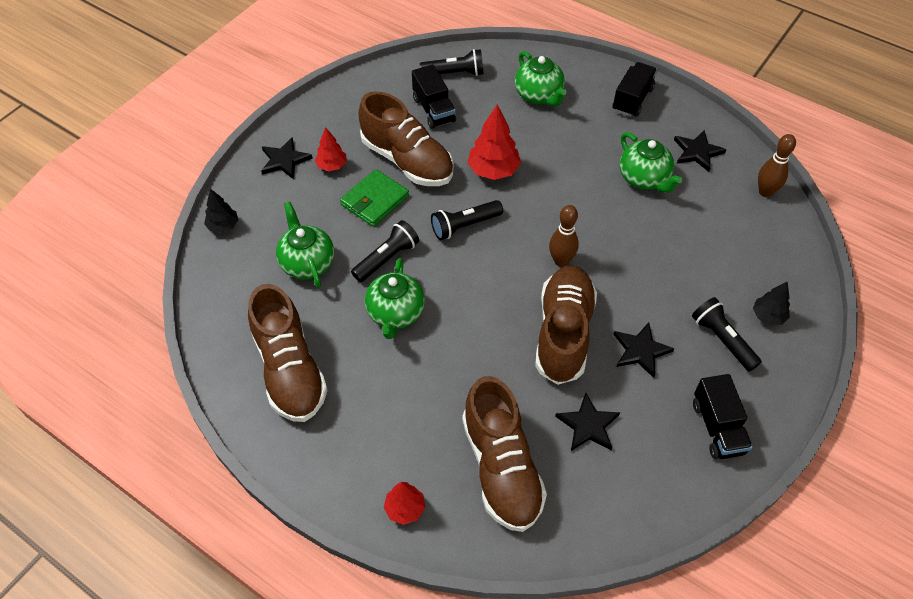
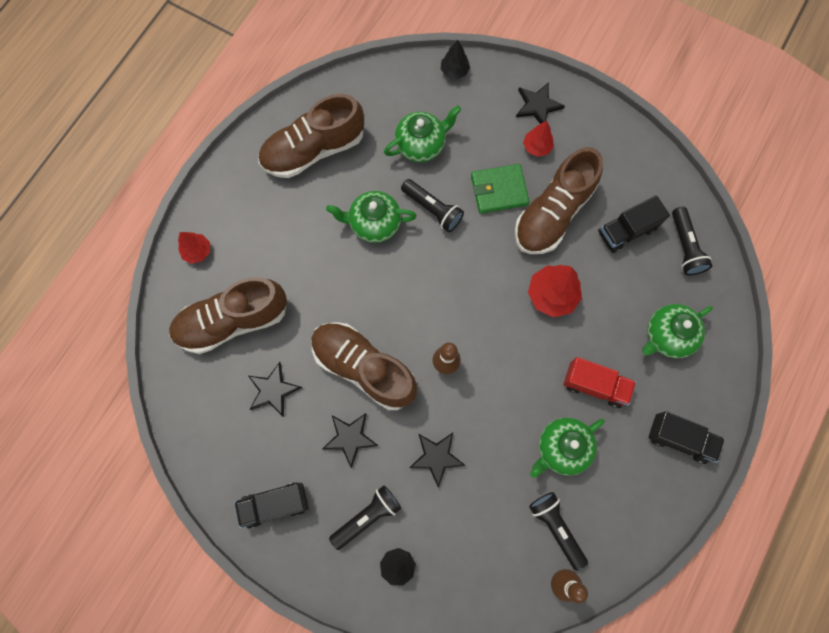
camera: 85 degrees right, 20 degrees up
(374, 200) = (499, 190): green wallet -> green wallet turned 45 degrees counterclockwise
(465, 226) = (478, 273): black flashlight -> black flashlight (556, 528)
(563, 333) = (364, 368): brown shoe -> brown shoe turned 150 degrees counterclockwise
(584, 149) = (594, 385): none -> red truck
(697, 152) = (609, 509): black star -> black star (436, 457)

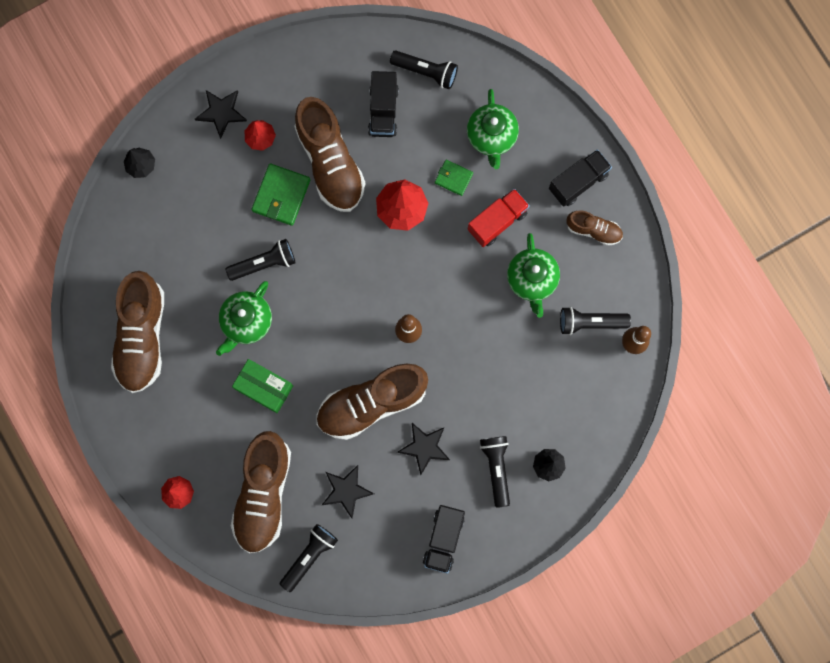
camera: 60 degrees left, 5 degrees up
(197, 391) = (309, 556): none -> black flashlight
(326, 269) = (264, 387): none -> green box
(421, 145) = (196, 238): green teapot -> none
(436, 457) = (481, 385): black star -> none
(608, 324) = (453, 178): none -> green wallet
(644, 480) = (593, 230): none -> brown shoe

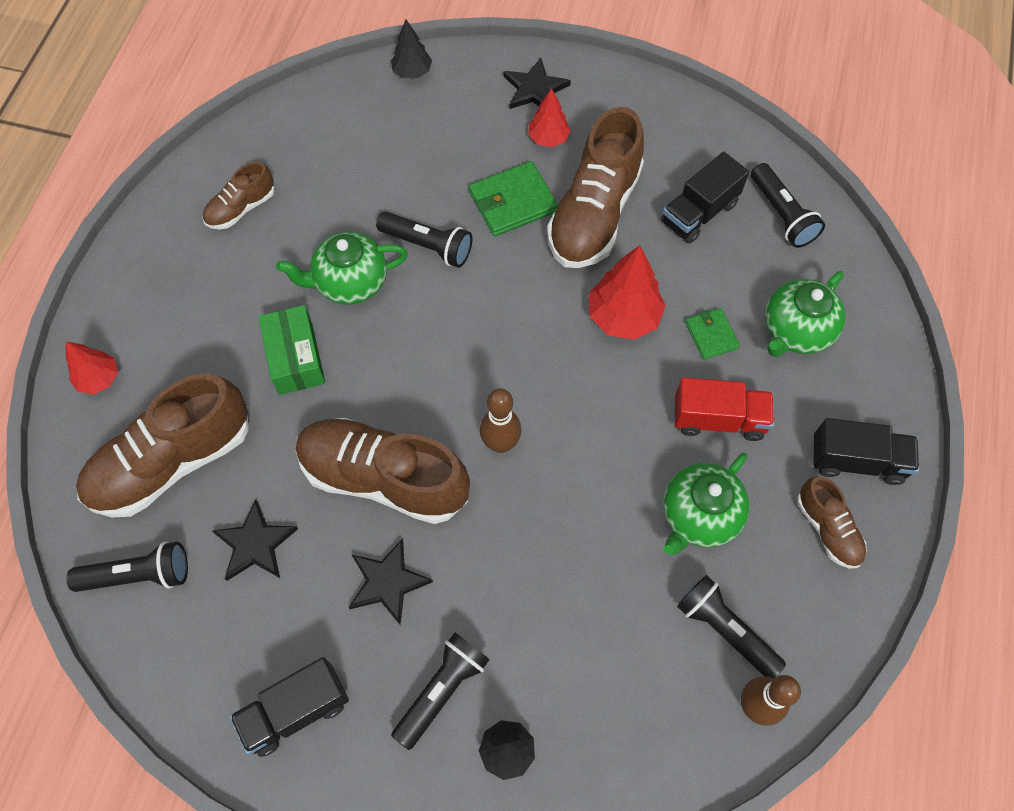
camera: 45 degrees right, 15 degrees down
(142, 336) = (241, 208): brown shoe -> brown shoe, size x0.51

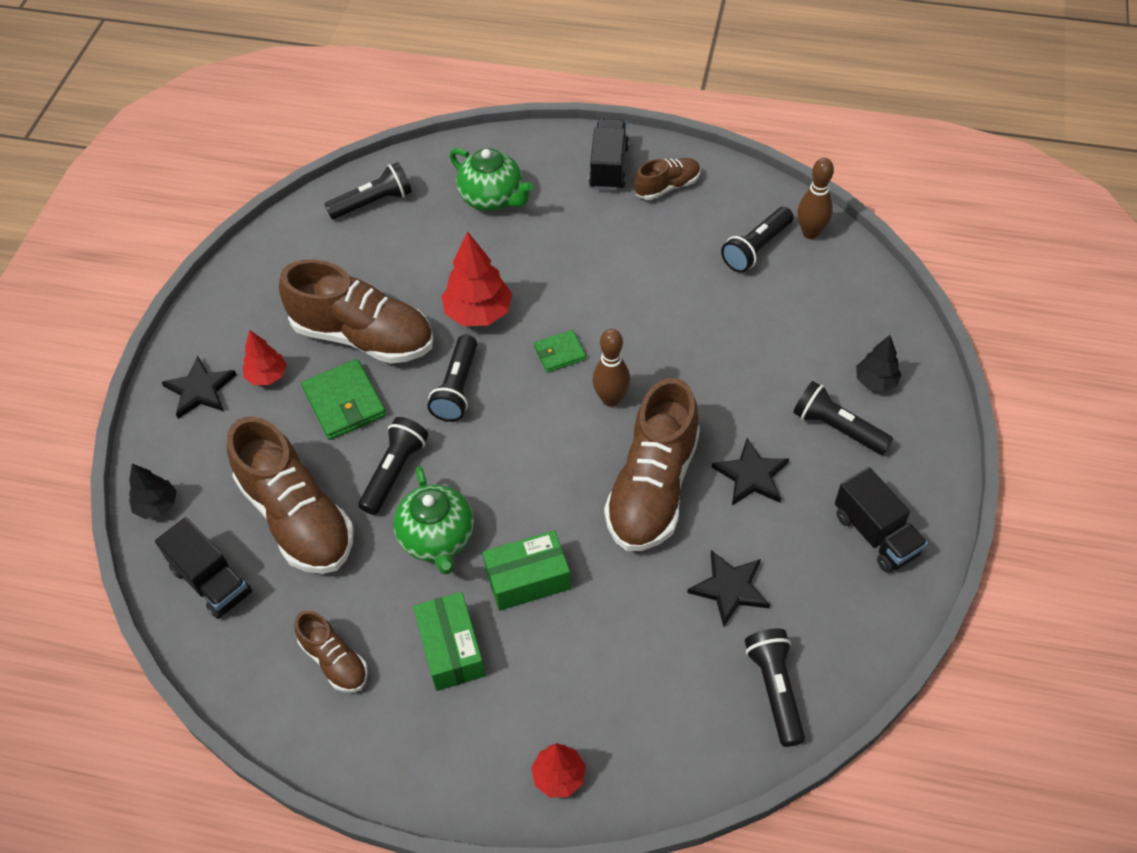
camera: 90 degrees left, 10 degrees down
(172, 461) = (651, 679): brown shoe -> brown shoe (297, 517)
(235, 295) = (451, 649): none -> green box
(524, 297) = (457, 388): none -> black flashlight
(698, 516) = (665, 263): green teapot -> none
(699, 213) = (367, 259): black truck -> black truck (211, 581)
(711, 335) = (497, 252): green wallet -> green wallet (559, 353)
(718, 419) = (578, 249): red truck -> none

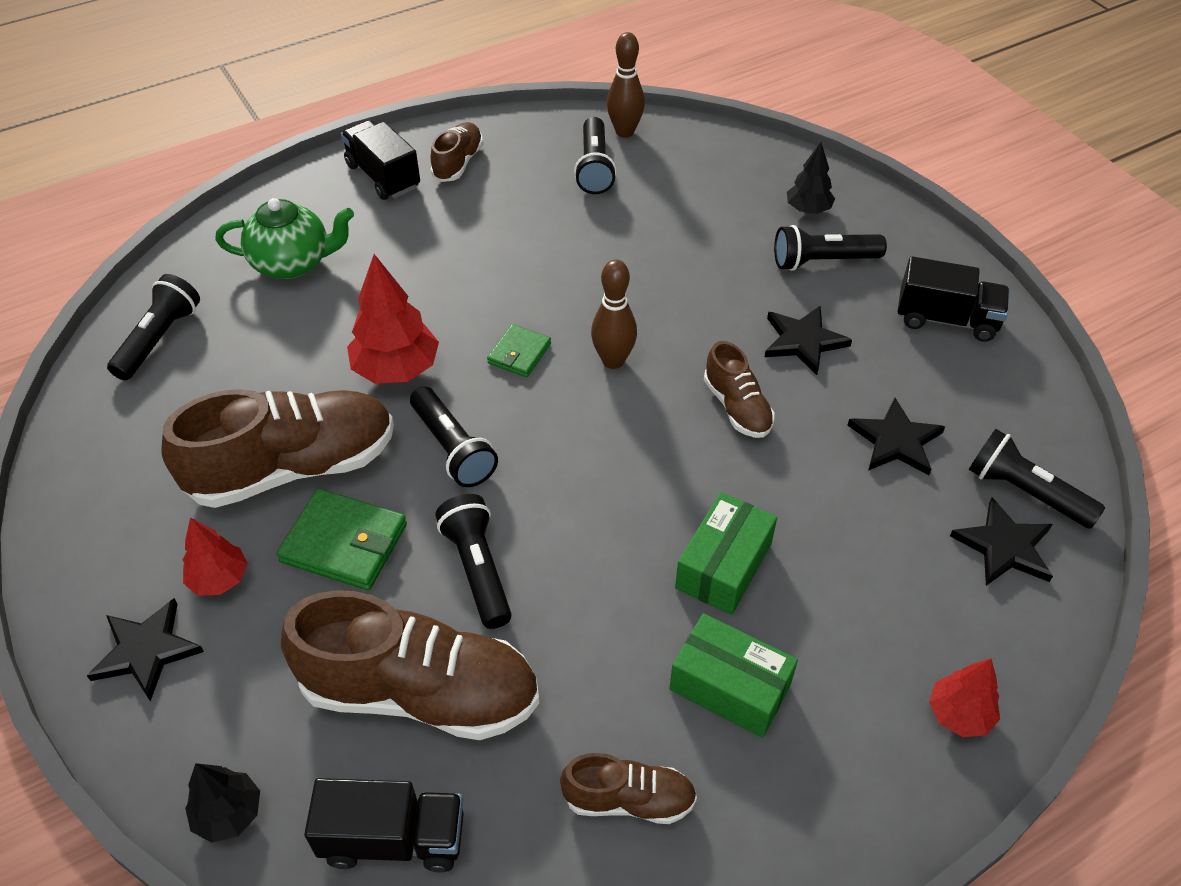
camera: 45 degrees left, 5 degrees down
(437, 539) = (595, 597): green teapot -> none
(653, 487) = (737, 407): brown shoe -> brown shoe, size x0.51
(714, 710) = (1004, 546): none -> black star

